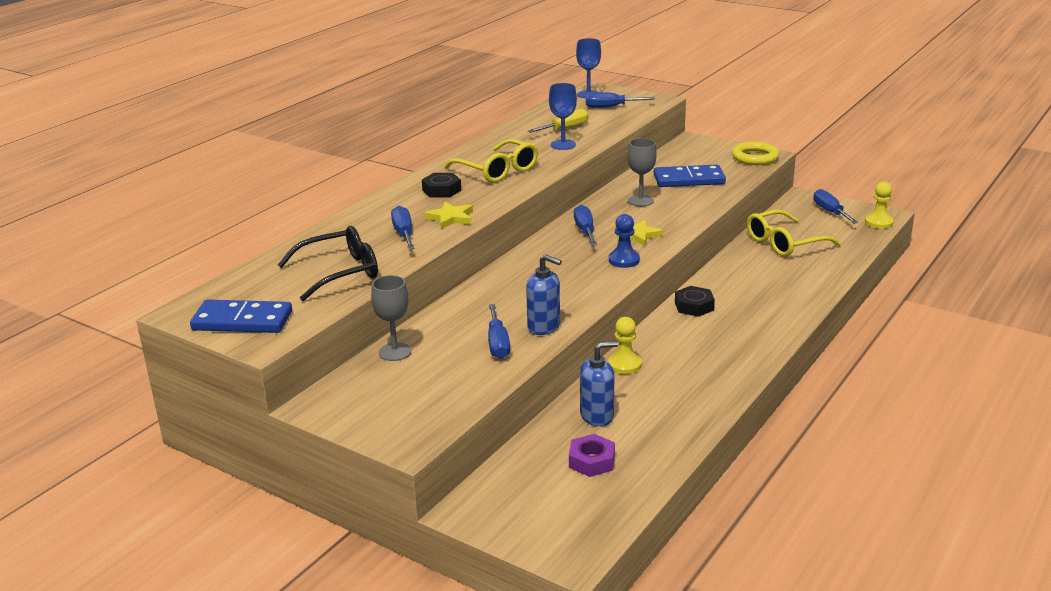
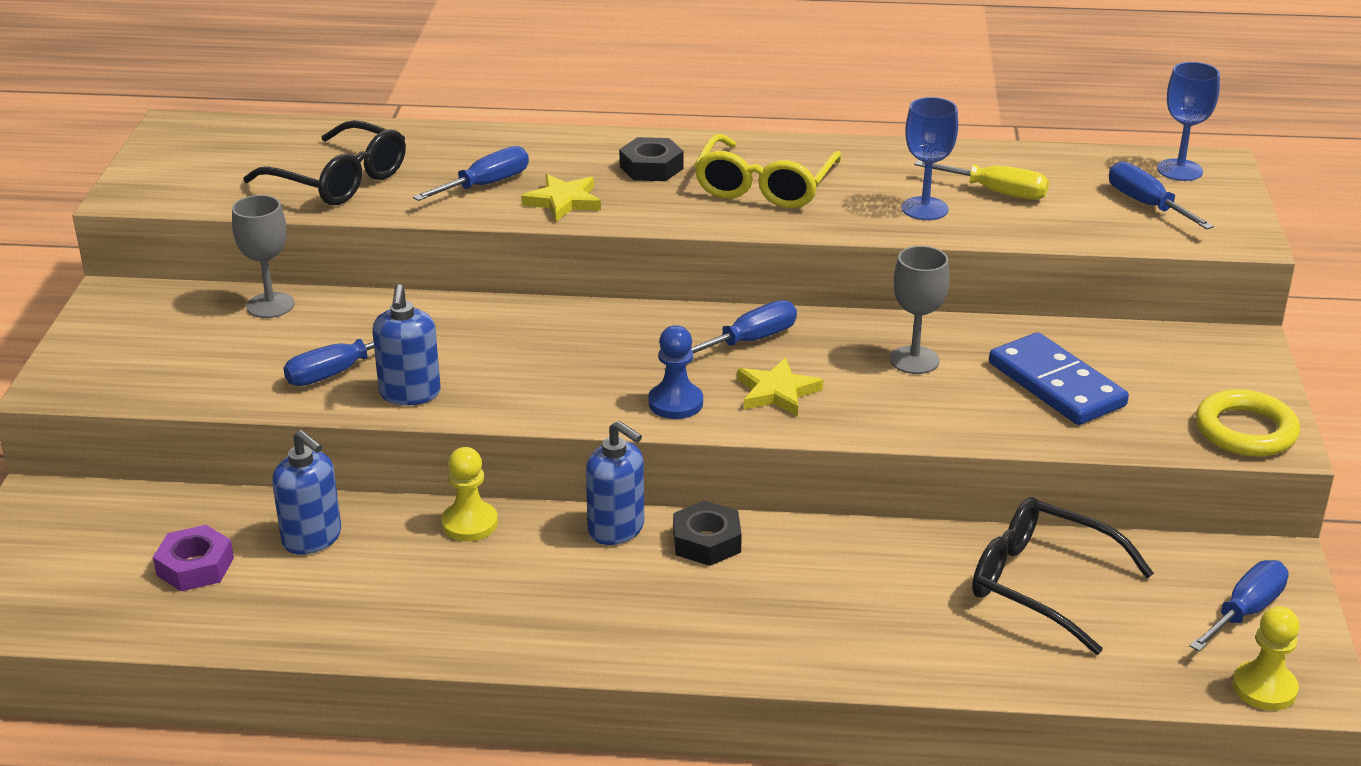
camera: 60 degrees right, 5 degrees up
(242, 321) = (176, 165): blue domino -> none
(664, 326) = (616, 529): none -> blue soap dispenser
(784, 243) = (1042, 584): yellow glasses -> black glasses

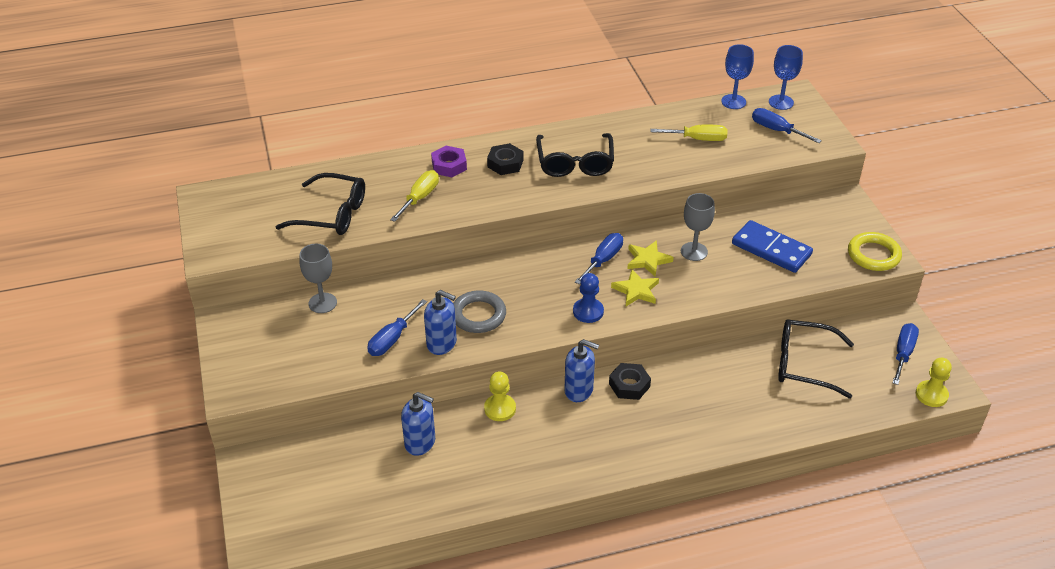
camera: 20 degrees left, 10 degrees up
(195, 566) = (366, 479): purple nut -> purple nut (449, 166)
(410, 394) = (442, 343): blue soap dispenser -> blue soap dispenser turned 45 degrees counterclockwise
(486, 185) = (420, 198): blue screwdriver -> yellow screwdriver
(494, 370) = (478, 315): none -> grey ring
(563, 201) = (471, 199): yellow star -> yellow star (648, 260)
(765, 186) = (575, 163): yellow glasses -> black glasses
(925, 209) = (667, 159): blue goblet -> blue goblet (733, 102)

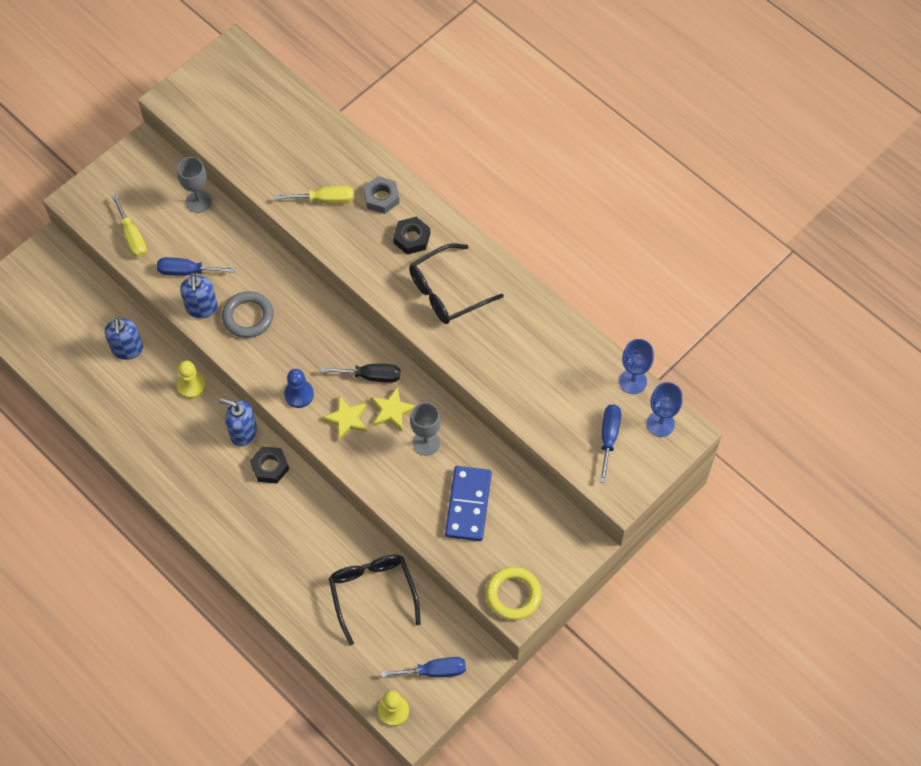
camera: 60 degrees right, 20 degrees up
(331, 214) = (266, 149): black glasses -> none
(449, 166) = (381, 198): purple nut -> grey nut
(579, 390) = (243, 432): blue soap dispenser -> blue soap dispenser turned 120 degrees clockwise
(603, 260) = (371, 376): blue screwdriver -> black screwdriver
(698, 139) = (549, 375): yellow screwdriver -> yellow screwdriver (132, 237)

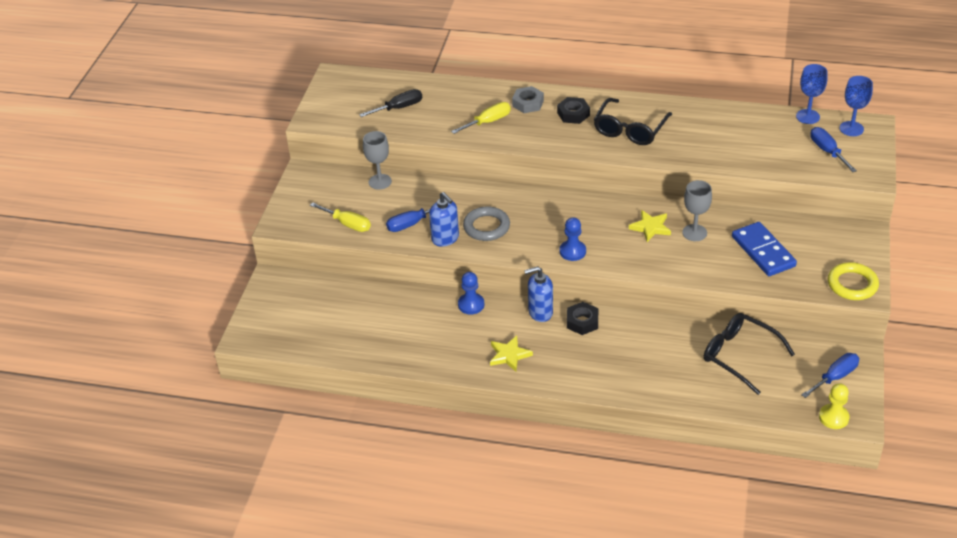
camera: 30 degrees left, 20 degrees down
(127, 349) = (397, 308): blue soap dispenser -> none
(191, 386) = (471, 304): yellow pawn -> blue pawn
(347, 419) = (623, 248): yellow star -> yellow star (509, 355)
(371, 376) = (614, 216): black screwdriver -> black screwdriver (399, 108)

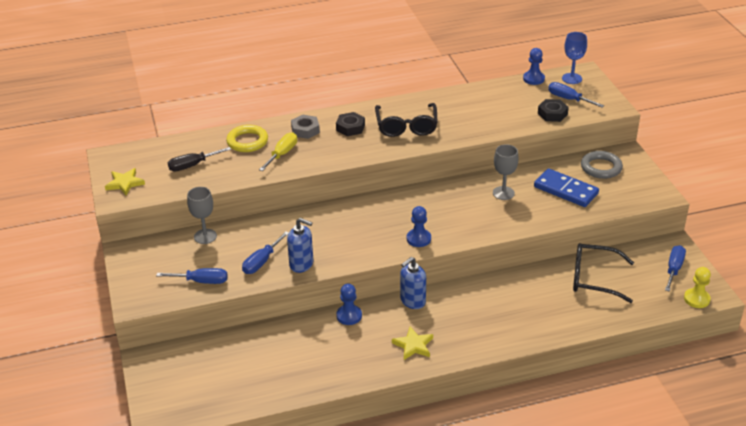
camera: 30 degrees left, 5 degrees down
(347, 224) = (202, 281): yellow screwdriver -> blue screwdriver
(399, 108) = (192, 165): black screwdriver -> black screwdriver turned 150 degrees counterclockwise
(486, 227) = (330, 243): grey ring -> grey ring (601, 168)
(582, 322) = (453, 296): black nut -> black nut (552, 114)
(650, 227) = (466, 200): yellow star -> yellow star (125, 183)
(807, 116) = (533, 79): blue goblet -> blue pawn
(852, 284) = (648, 193): yellow ring -> yellow ring (247, 141)

